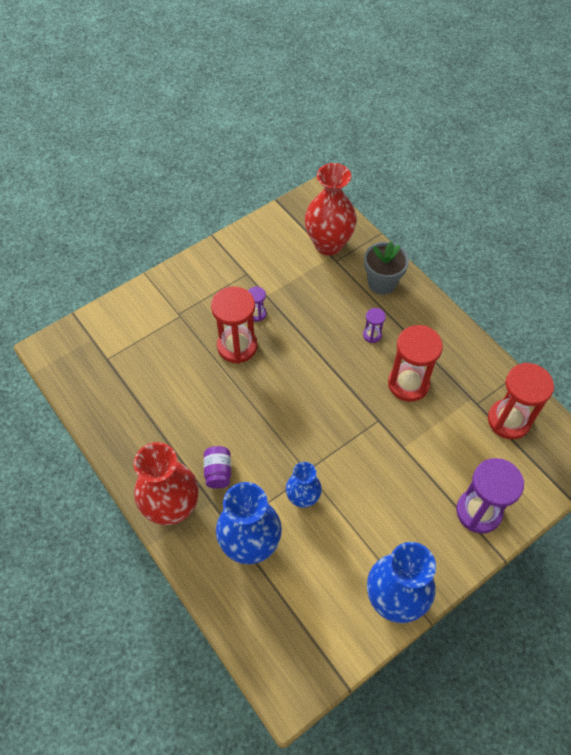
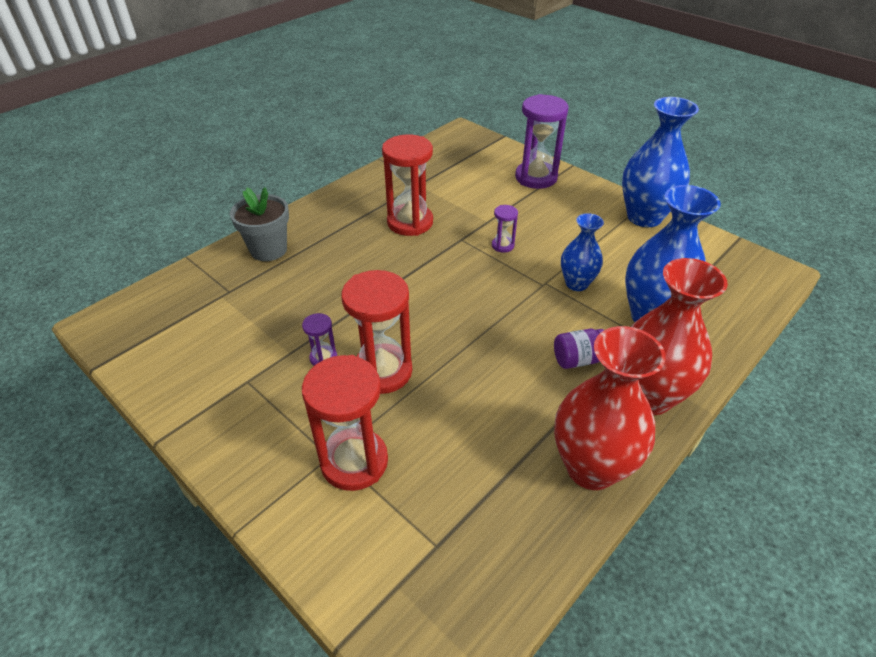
camera: 100 degrees left, 15 degrees down
(328, 244) = (198, 301): red vase -> red vase (591, 467)
(372, 335) = (348, 251): purple hourglass -> purple hourglass (502, 245)
(508, 420) = (436, 165): red hourglass -> red hourglass (354, 461)

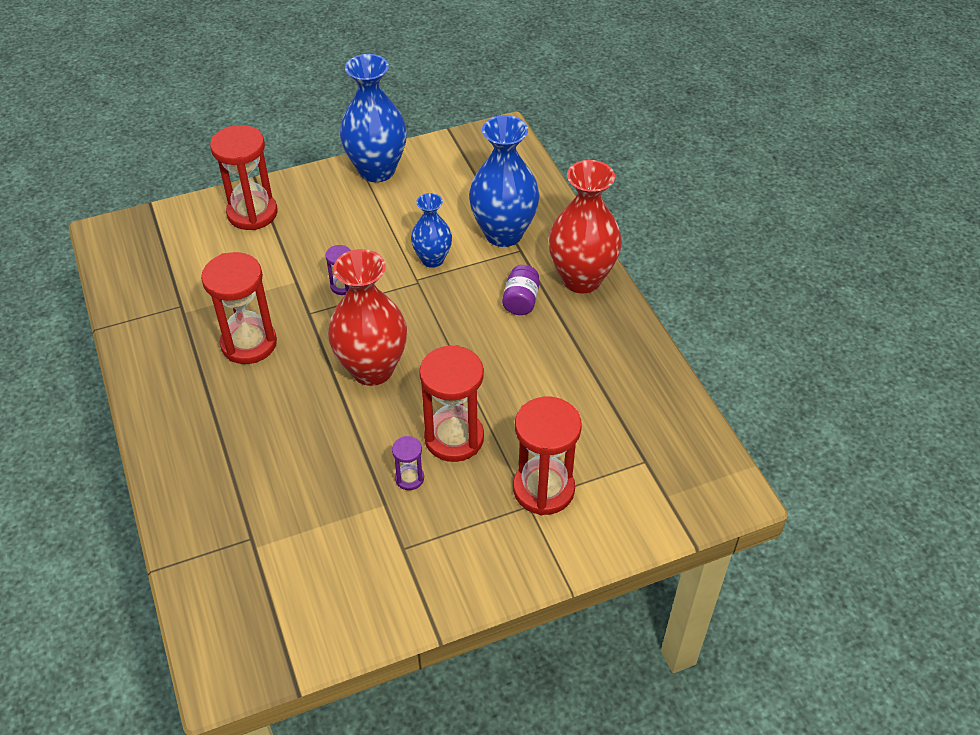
camera: 65 degrees left, 5 degrees up
(268, 250) = (201, 484): grey flower pot -> none
(536, 177) = (252, 213): purple hourglass -> red hourglass
(591, 467) = (626, 343): red vase -> red vase (372, 369)

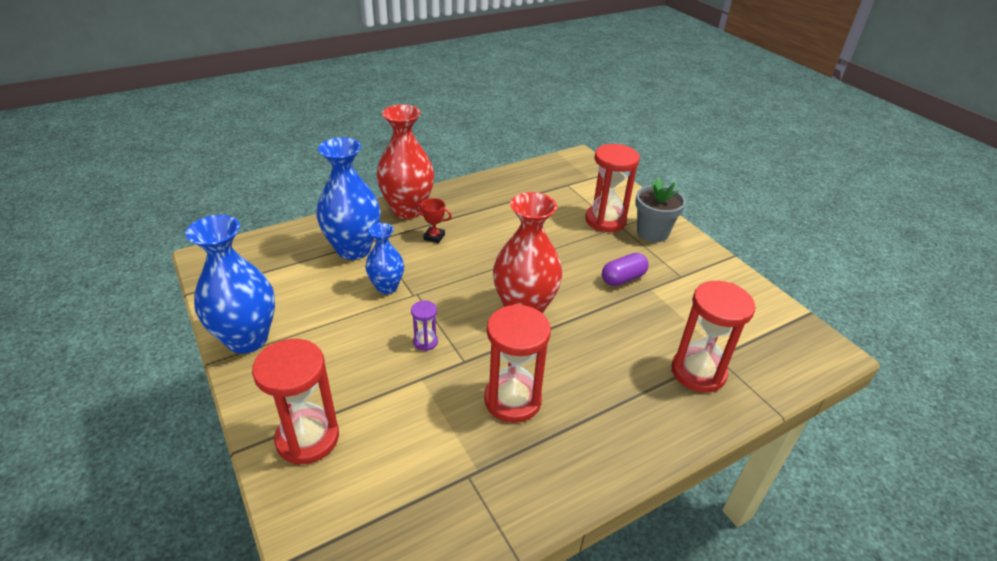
camera: 100 degrees left, 10 degrees down
(409, 478) = (623, 278): purple hourglass -> purple capsule
(454, 438) = (579, 260): red hourglass -> red hourglass (698, 372)
(507, 542) = (652, 233): none -> grey flower pot
(521, 301) = (434, 237): purple jar -> red trophy

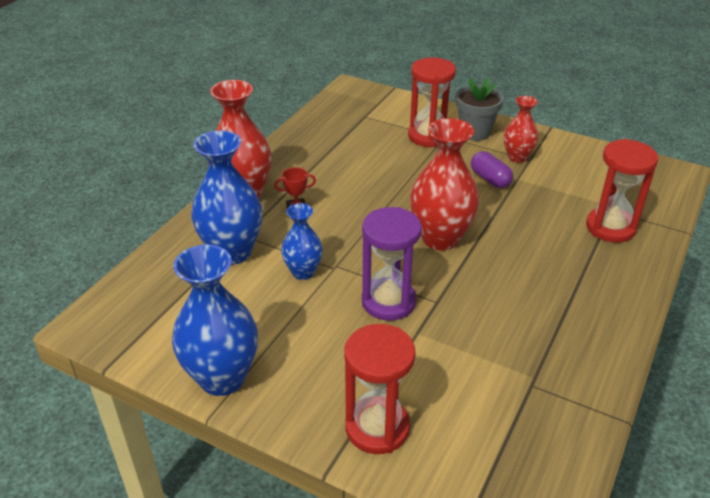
camera: 30 degrees left, 0 degrees up
(425, 342) = (388, 302): purple hourglass -> purple hourglass, size x2.12
(512, 400) = (505, 313): red hourglass -> none
(623, 278) = (490, 179): purple capsule -> purple capsule turned 60 degrees counterclockwise
(670, 269) = (517, 157): none -> red vase

